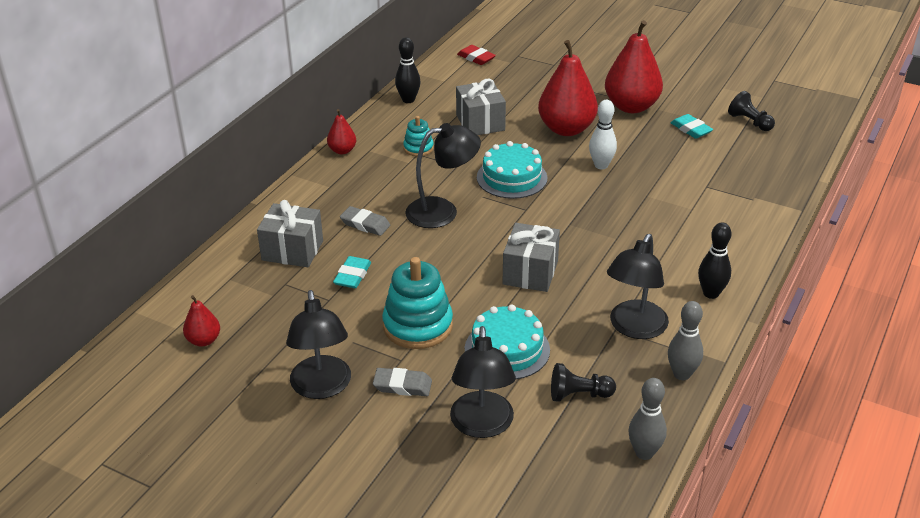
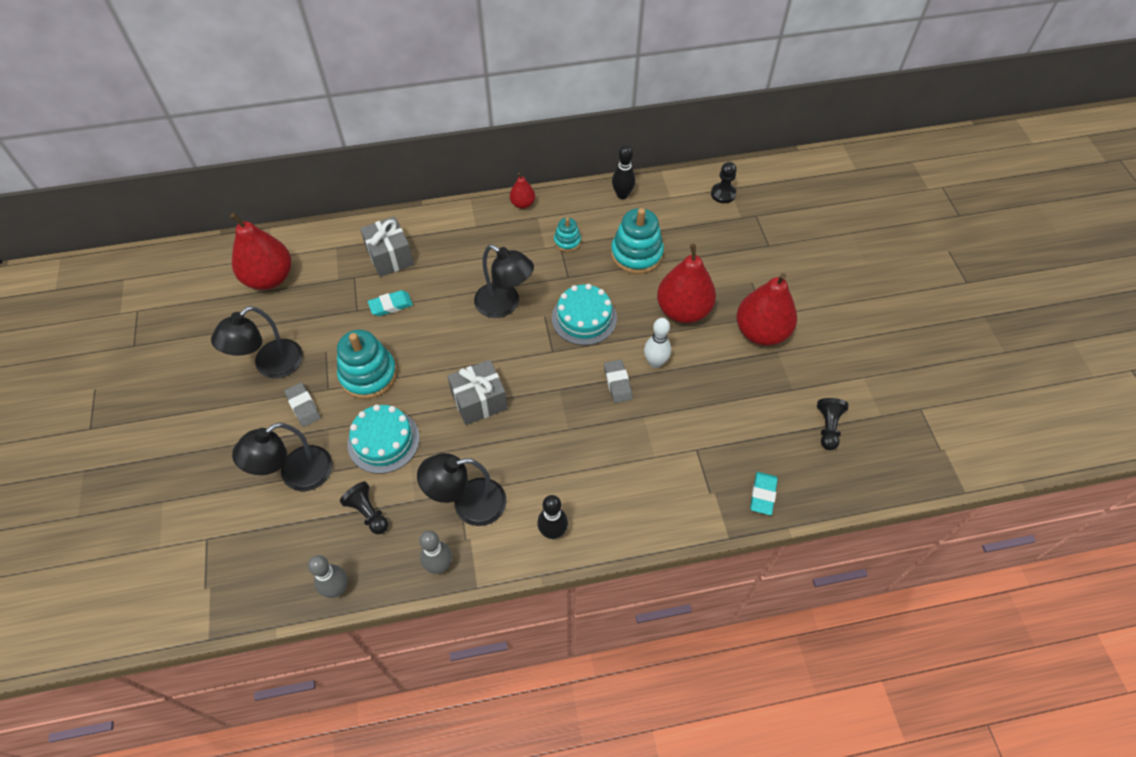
camera: 50 degrees right, 20 degrees up
(204, 340) = (269, 278): red pear -> red pear, size x2.05
(365, 224) = (451, 274): grey eraser -> grey eraser (617, 383)
(476, 58) = (723, 194): red eraser -> black pawn
(480, 122) = (636, 254): grey gift -> turquoise stacking toy
(691, 129) = (770, 392): turquoise eraser -> turquoise eraser (762, 495)

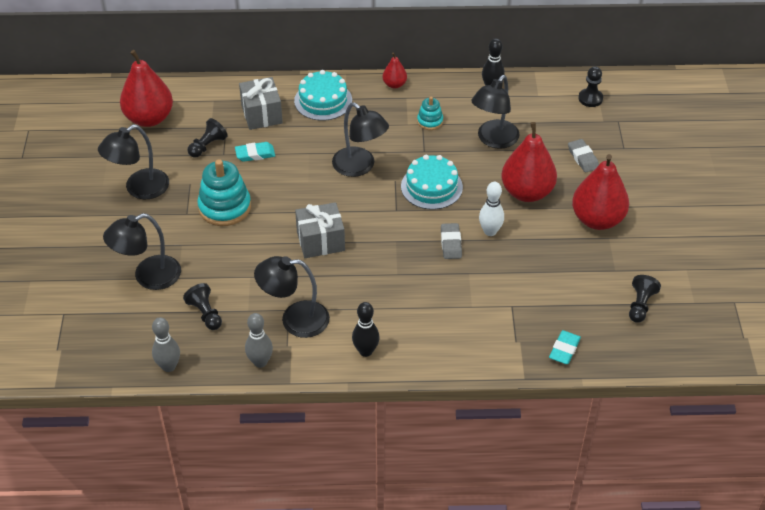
camera: 10 degrees right, 10 degrees down
(303, 406) = (163, 224): grey eraser -> grey eraser (583, 158)
(338, 302) = (207, 146): none -> black pawn
(383, 441) = (229, 260): turquoise cake -> turquoise cake (323, 100)
(636, 254) = (493, 140): turquoise stacking toy -> black lamp

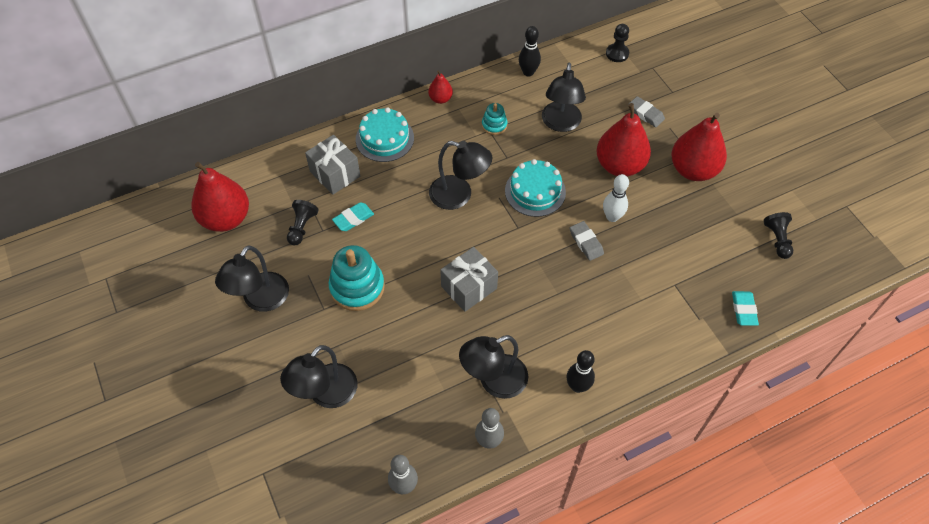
camera: 25 degrees left, 10 degrees up
(205, 314) = (406, 411): black pawn -> none

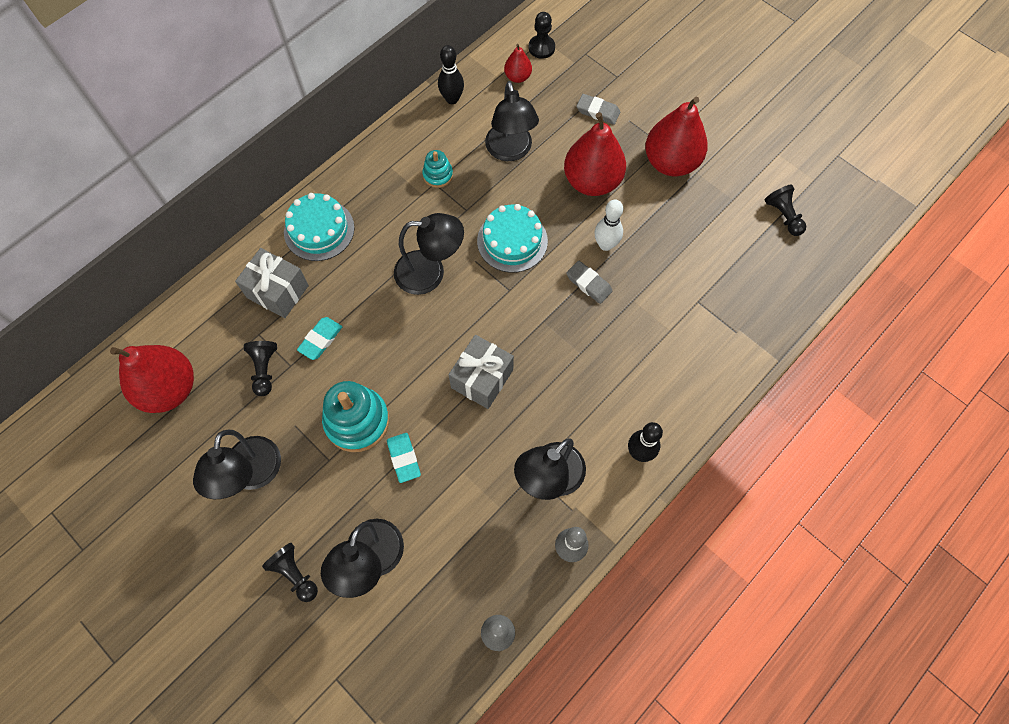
camera: 20 degrees left, 10 degrees up
(264, 384) = (295, 574): none -> black pawn
(440, 99) = (365, 161): red pear -> red pear (517, 77)
(743, 310) = (777, 306): turquoise eraser -> turquoise eraser (404, 458)

